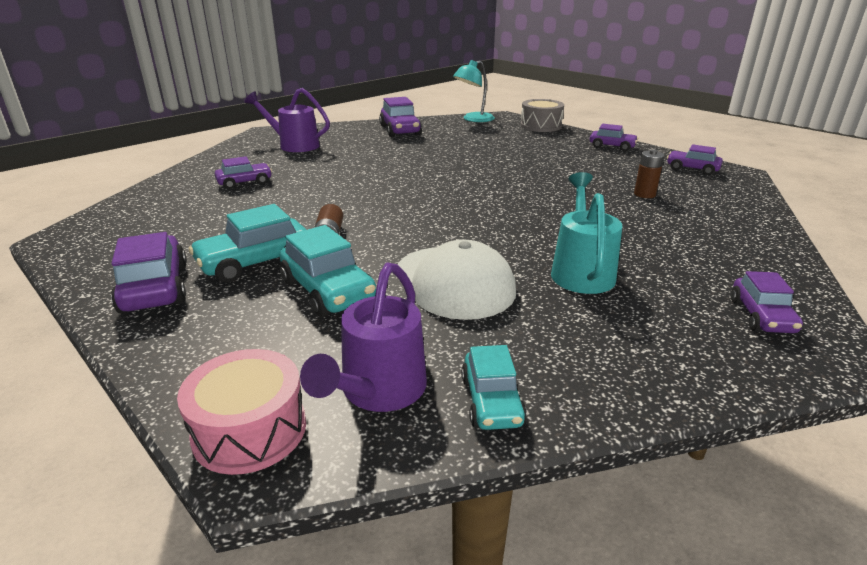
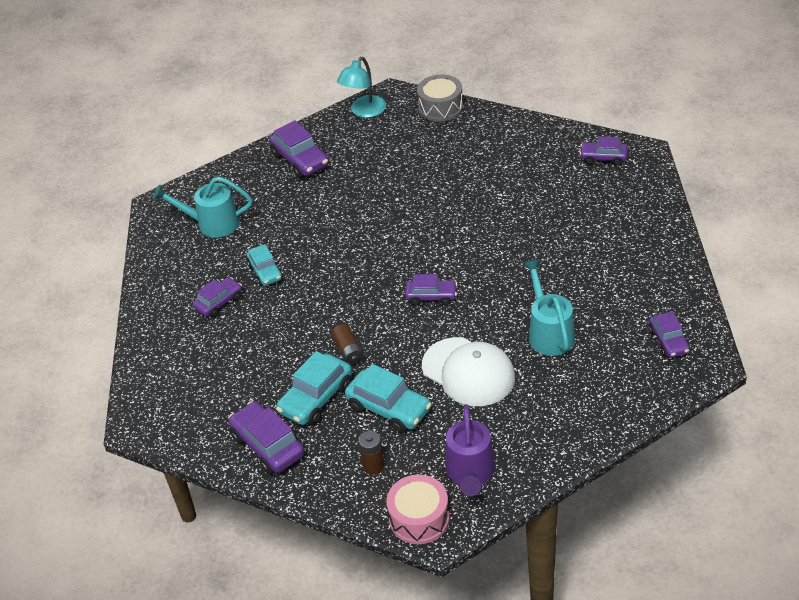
camera: 15 degrees left, 15 degrees up
(293, 145) = (211, 224): purple watering can -> turquoise watering can
(491, 401) = (533, 458): turquoise car -> turquoise car (265, 272)
(612, 146) = (524, 134): purple car -> purple car (431, 296)
(644, 194) = (571, 215): brown battery -> brown battery (373, 465)

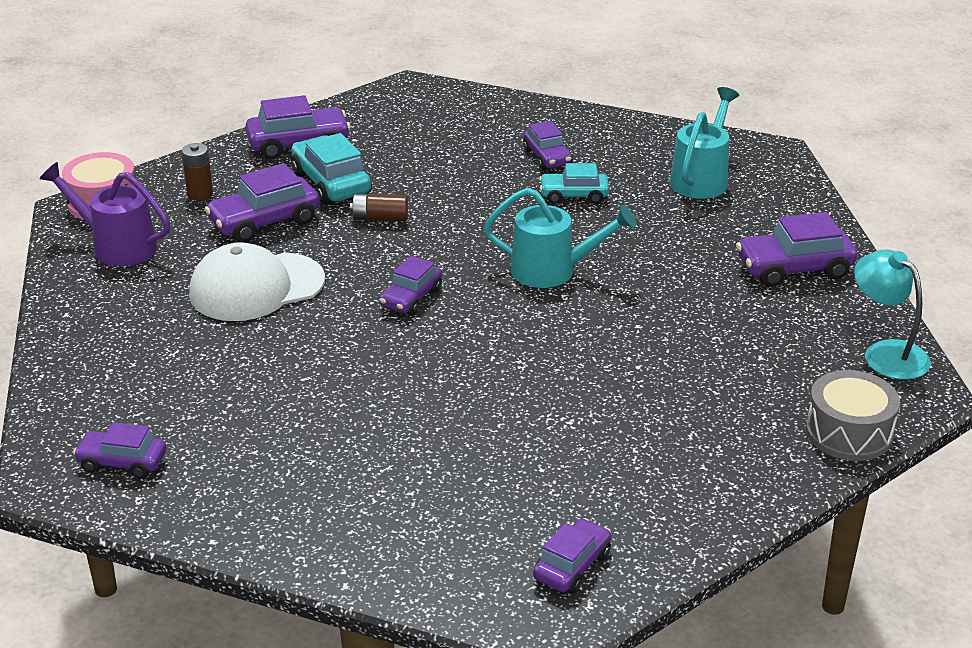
camera: 110 degrees right, 10 degrees down
(389, 408) = (264, 222): turquoise car -> purple car
(548, 332) = (251, 367): turquoise watering can -> turquoise watering can (553, 271)

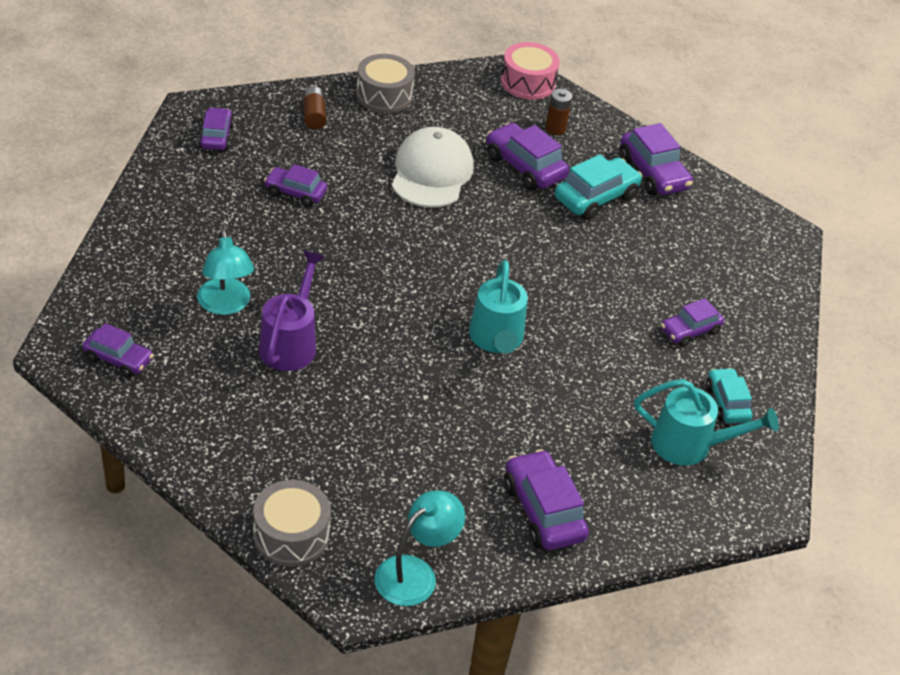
camera: 75 degrees right, 10 degrees up
(85, 310) = (384, 95): none -> grey drum
(116, 246) = (469, 97): purple watering can -> purple watering can (291, 342)
(256, 287) = (431, 173): white cap -> white cap turned 45 degrees clockwise
(380, 218) = (549, 230): brown battery -> brown battery (314, 116)
(411, 298) = (436, 256): purple car -> purple car (295, 193)
(477, 467) = (225, 305): none -> turquoise lamp
(573, 195) = (626, 351): turquoise car -> turquoise car (727, 403)

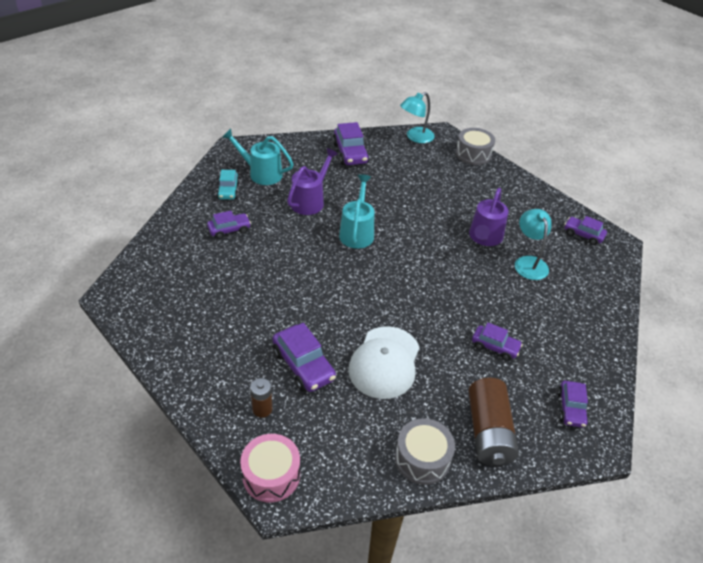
camera: 170 degrees left, 0 degrees up
(314, 116) = (488, 432): brown battery -> brown battery, size x1.94
(586, 393) = (310, 200): none -> purple watering can
(596, 198) = (252, 332): turquoise car -> none
(653, 173) = (192, 355): purple car -> none

